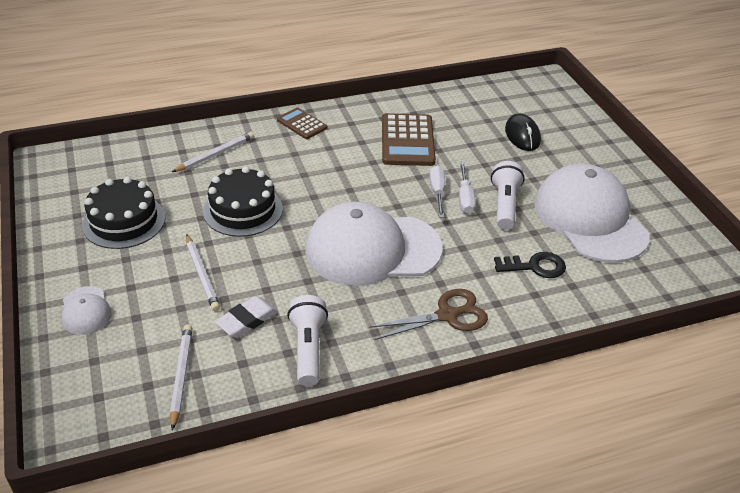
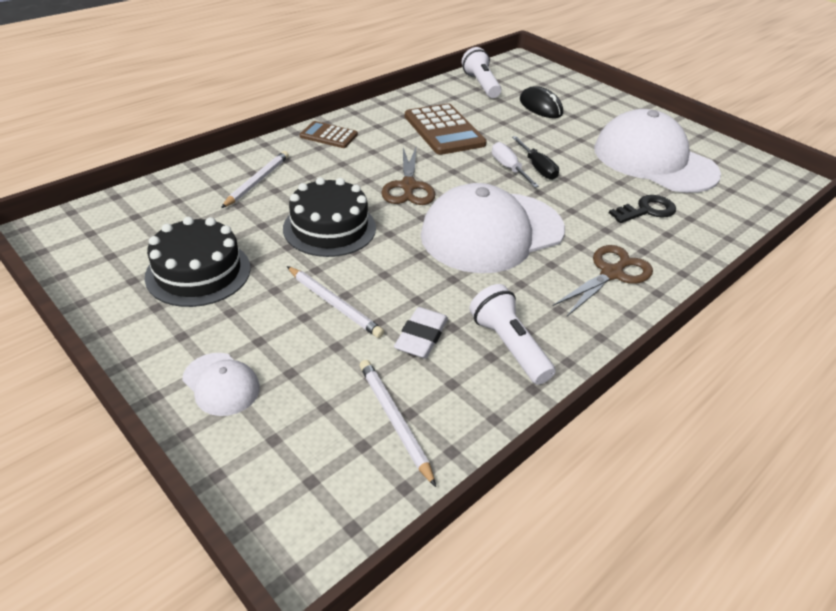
camera: 25 degrees left, 0 degrees up
(333, 188) = (408, 186): none -> brown scissors
(465, 198) = (537, 168): white screwdriver -> black screwdriver
(504, 205) = (576, 165): white flashlight -> white flashlight (481, 85)

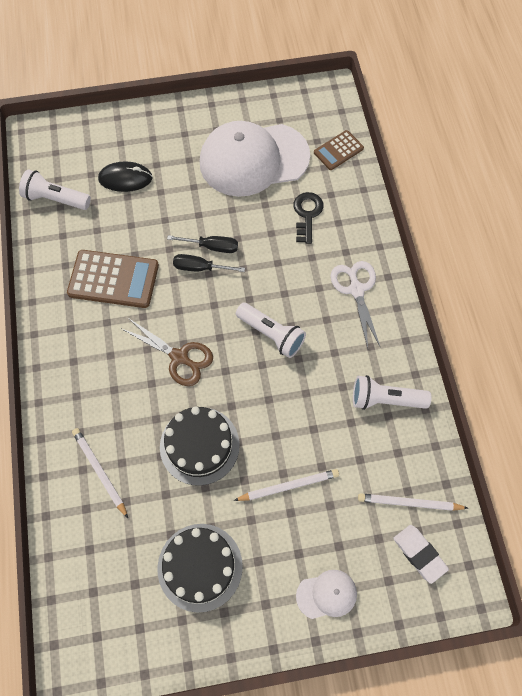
camera: 55 degrees left, 25 degrees up
(328, 135) = (61, 378): brown calculator -> brown calculator (338, 150)
(421, 337) = (350, 447): white eraser -> white eraser (419, 554)
(492, 232) = (271, 334): white cap -> white flashlight
(508, 168) = (199, 268): white screwdriver -> black screwdriver
(611, 273) = (356, 289): brown scissors -> white scissors

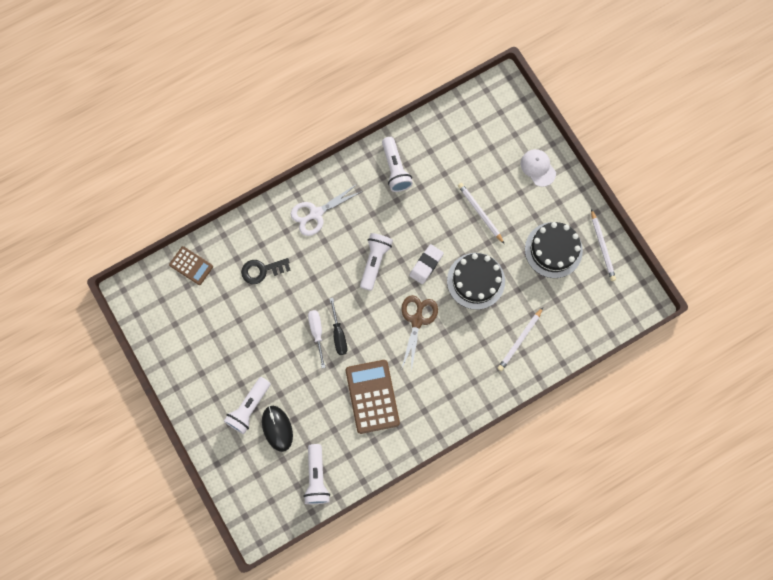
camera: 110 degrees left, 10 degrees up
(160, 160) = (249, 407): none -> white flashlight
(212, 247) = (317, 332): black screwdriver -> white screwdriver
(253, 159) = (223, 330): white cap -> none
(409, 503) = (461, 135): white pencil -> white pencil (602, 246)
(419, 554) = (491, 120): white eraser -> white eraser (426, 265)

